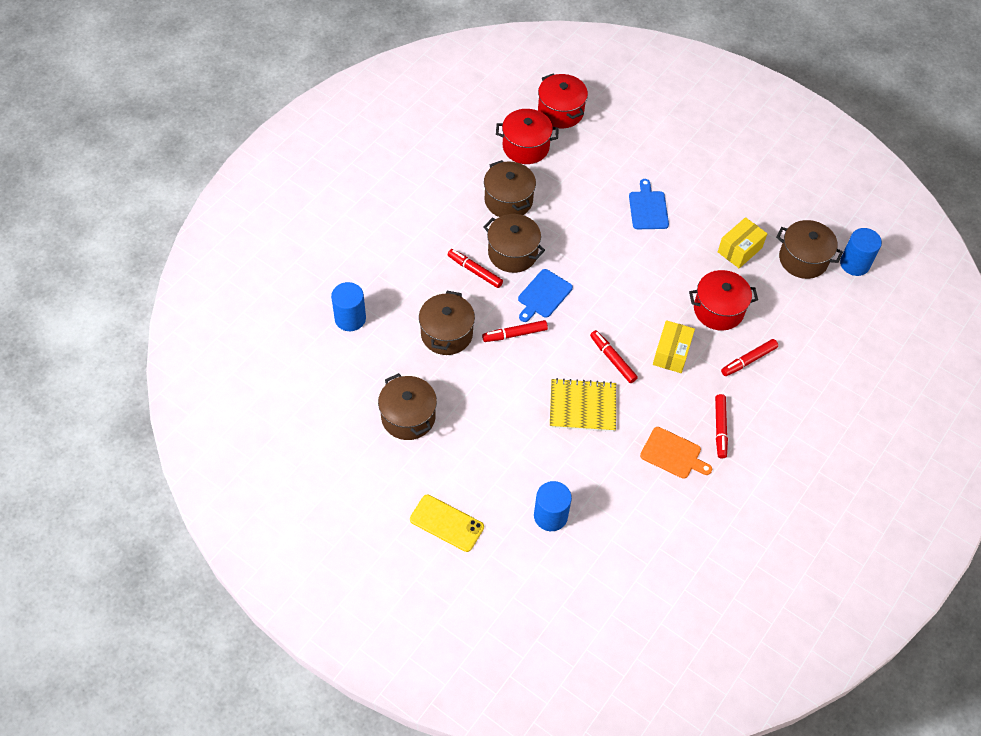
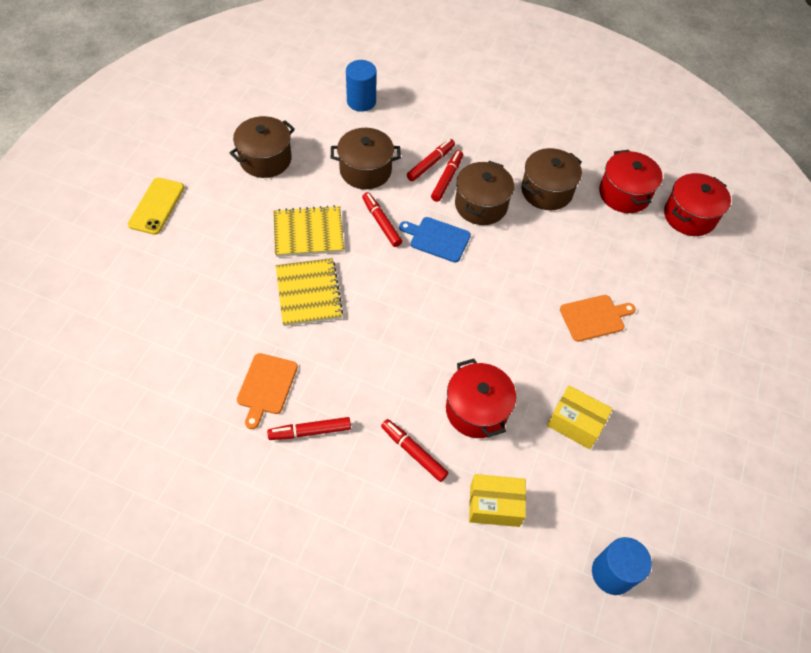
camera: 75 degrees right, 0 degrees up
(513, 395) = (308, 233): none -> yellow notebook
(550, 516) = (174, 285): blue cylinder -> none
(612, 359) = (375, 312): red marker -> red marker (430, 163)
(648, 208) = (594, 317): blue cutting board -> orange cutting board
(671, 353) = (399, 368): yellow box -> yellow box (494, 505)
(803, 259) = (592, 502): brown pot -> none

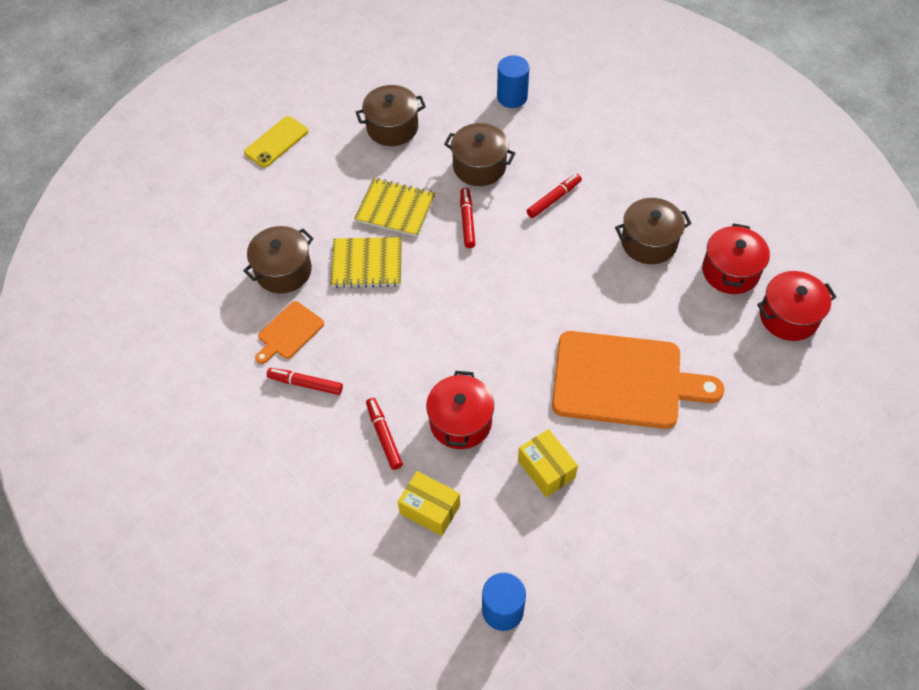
camera: 30 degrees right, 0 degrees up
(309, 293) = (367, 264): yellow notebook -> yellow notebook turned 75 degrees clockwise
(430, 163) = (546, 179): red marker -> none
(437, 239) = (512, 253): blue cutting board -> none
(481, 205) = (573, 235): brown pot -> brown pot (283, 271)
(594, 317) = (624, 380): orange cutting board -> orange cutting board, size x2.13

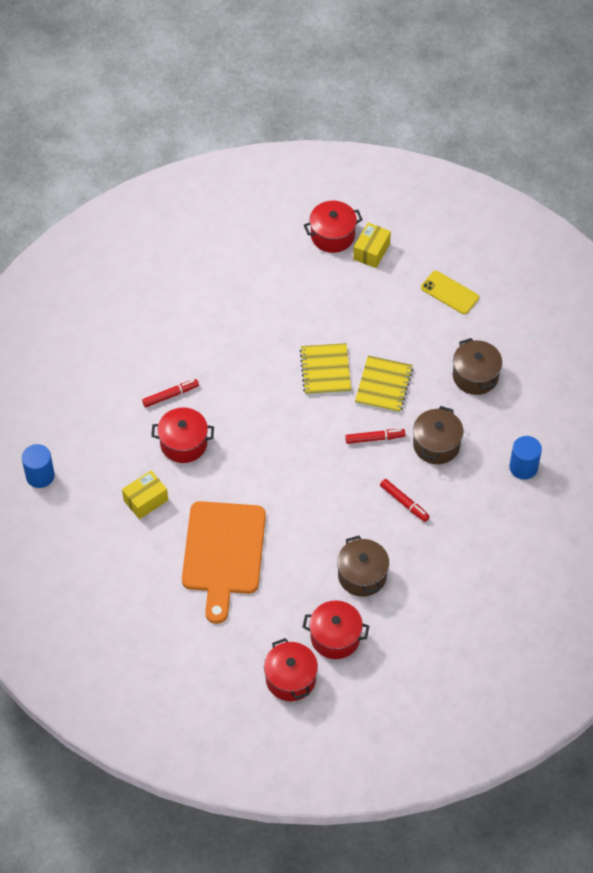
camera: 85 degrees right, 0 degrees up
(167, 247) = (332, 235): none -> red pot
(283, 271) = (315, 315): brown pot -> none
(289, 332) = (257, 326): orange cutting board -> none
(305, 384) = (212, 341): red marker -> none
(430, 509) = (113, 428): yellow box -> yellow box (371, 251)

